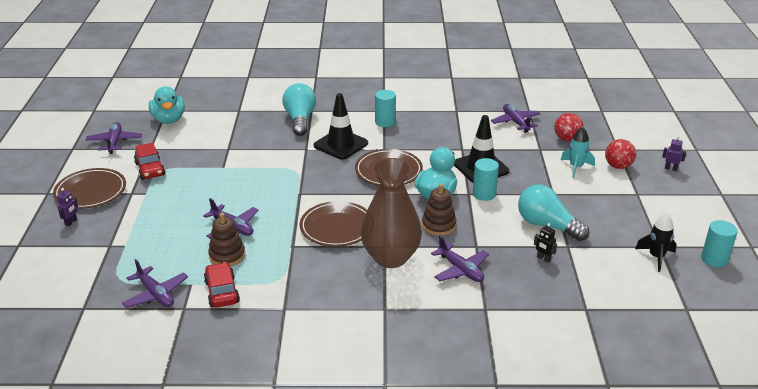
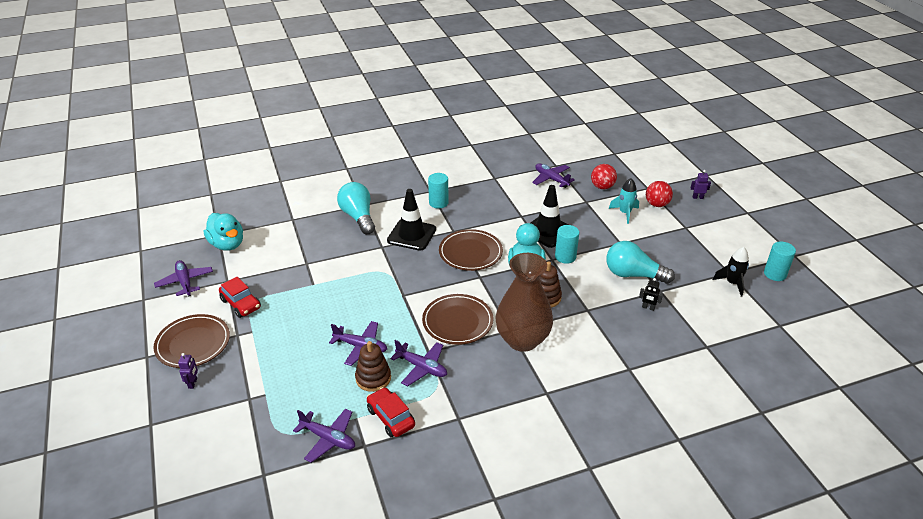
camera: 20 degrees left, 5 degrees up
(460, 270) = (588, 336): purple plane -> purple plane (421, 367)

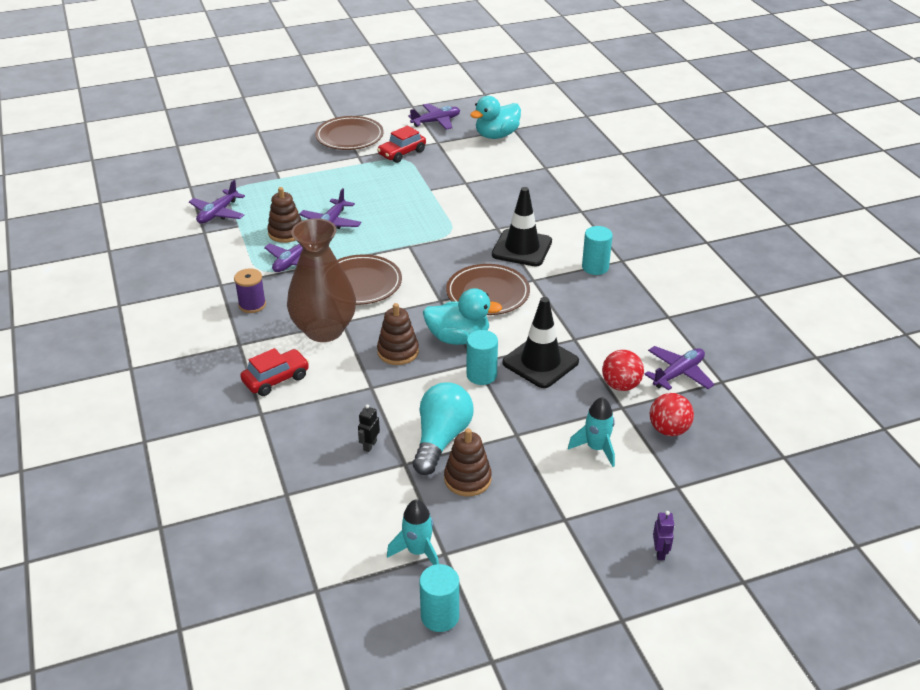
camera: 90 degrees right, 0 degrees up
(193, 383) = (300, 143): purple robot -> none
(358, 217) = (555, 209): turquoise light bulb -> none
(391, 418) = (232, 245): red car -> red car (276, 379)
(490, 390) = (252, 305): none -> purple spool
(656, 204) = (628, 491): red ball -> red ball (621, 385)
(666, 263) = (467, 479): none -> brown stacking toy
(732, 283) = (418, 551): black rocket -> turquoise rocket

